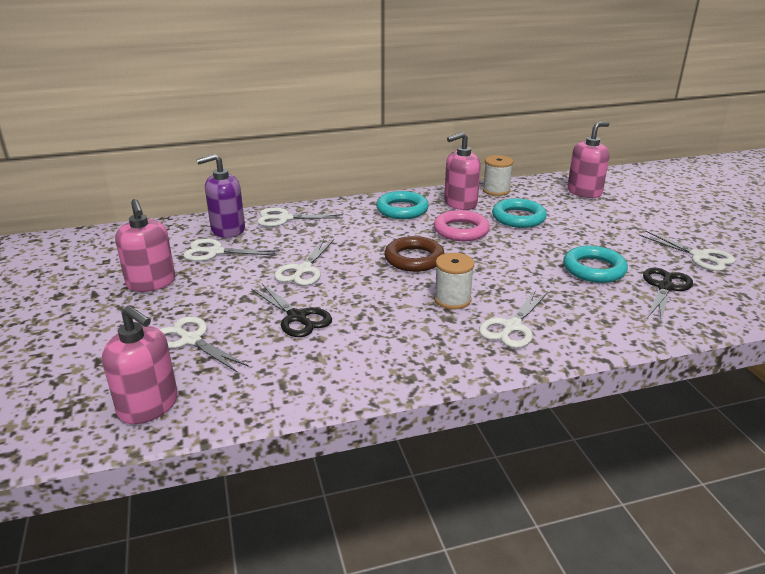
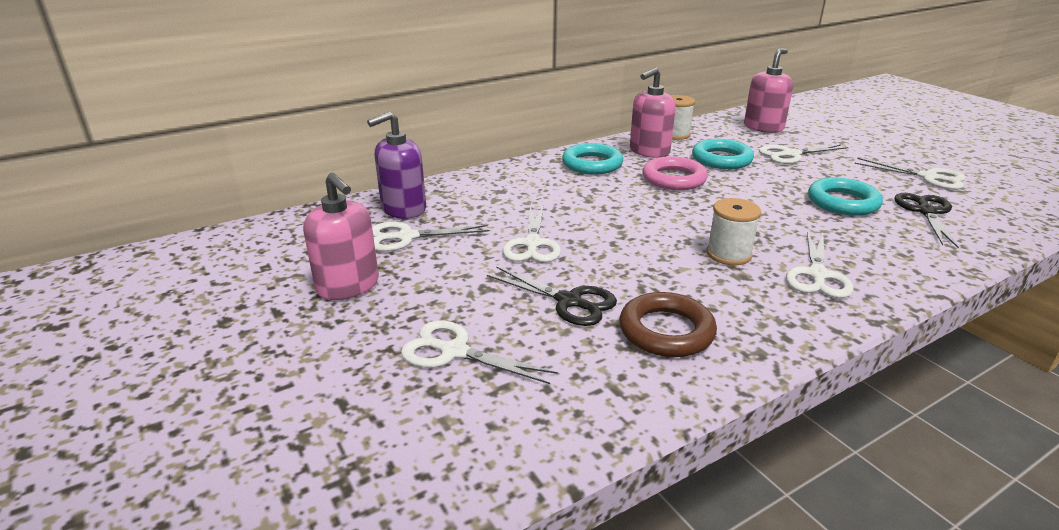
camera: 15 degrees left, 0 degrees up
(148, 406) = (460, 453): pink soap dispenser -> none
(284, 218) = (464, 188): white scissors -> white scissors (790, 155)
(414, 259) = (649, 215): brown ring -> brown ring (666, 331)

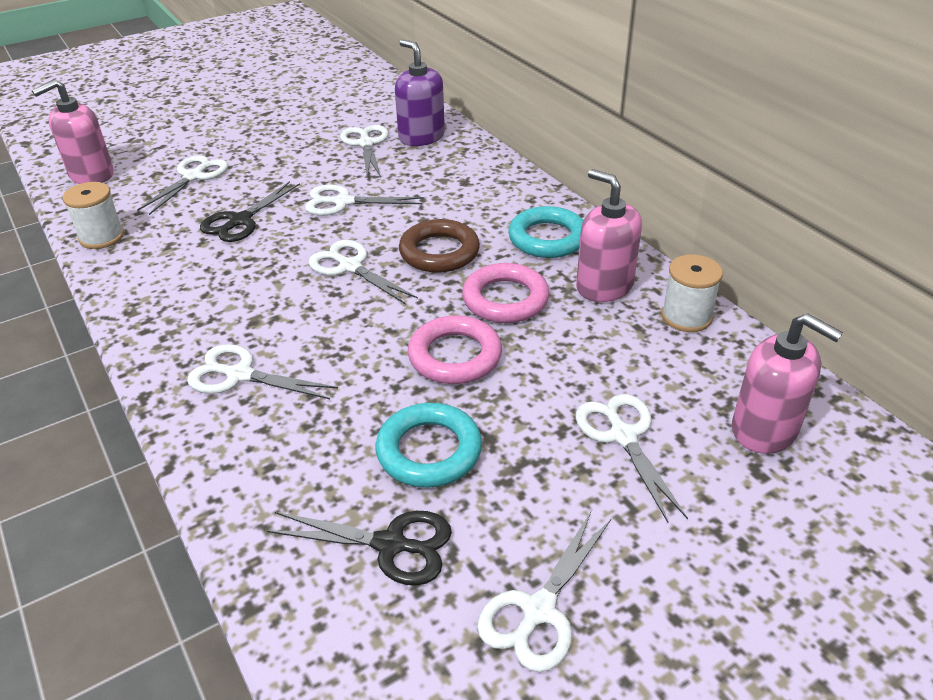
camera: 90 degrees right, 10 degrees up
(348, 286) = (292, 131): pink soap dispenser -> pink soap dispenser (91, 175)
(646, 235) = (350, 267): none -> white scissors
(666, 331) = (180, 266): brown ring -> brown ring (439, 252)
(721, 159) = (585, 352): turquoise ring -> none
(728, 254) = (299, 318): white spool -> white spool (102, 237)
(746, 195) = (455, 356): none -> pink ring

